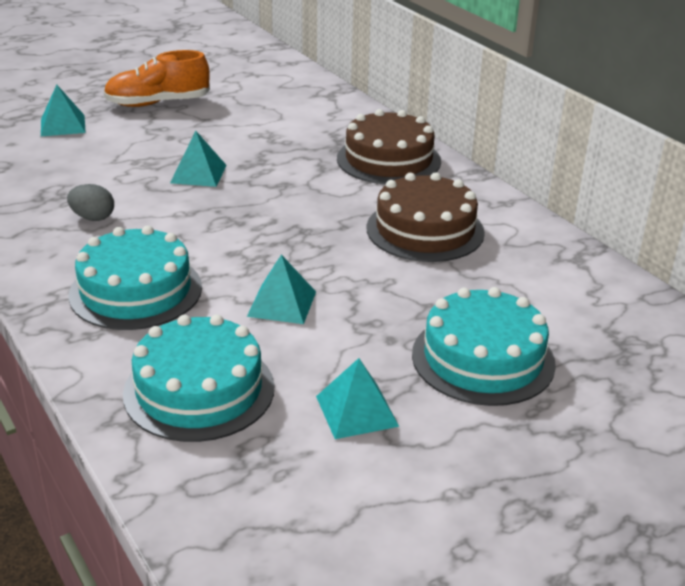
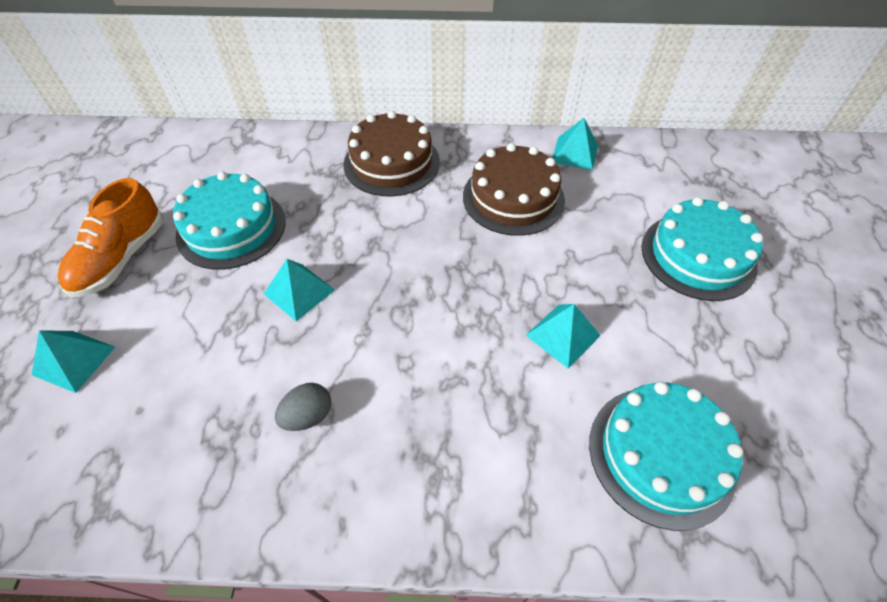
camera: 55 degrees left, 20 degrees up
(136, 291) = (474, 436): turquoise cake -> turquoise cake (231, 228)
(356, 411) = (732, 359): turquoise pyramid -> turquoise pyramid (574, 153)

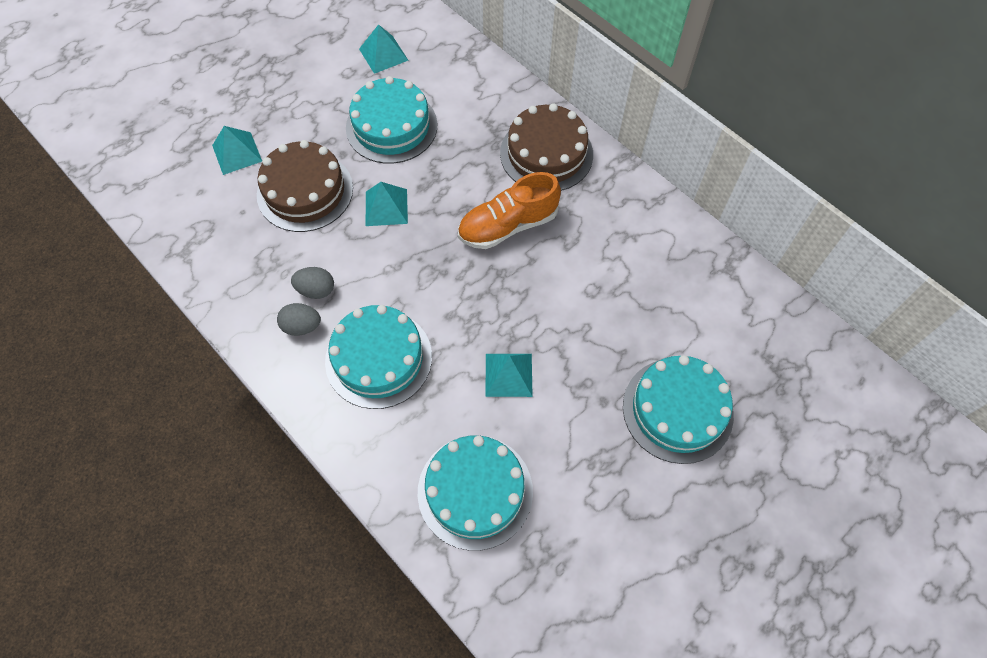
camera: 45 degrees right, 10 degrees up
(121, 258) = (313, 100): orange shoe -> orange shoe (508, 225)
(331, 463) = (302, 326): none -> grey egg
(442, 422) = (378, 358): none -> turquoise cake
(513, 198) = (599, 252): brown cake -> brown cake (305, 191)
(574, 153) = (697, 254): turquoise pyramid -> turquoise pyramid (383, 54)

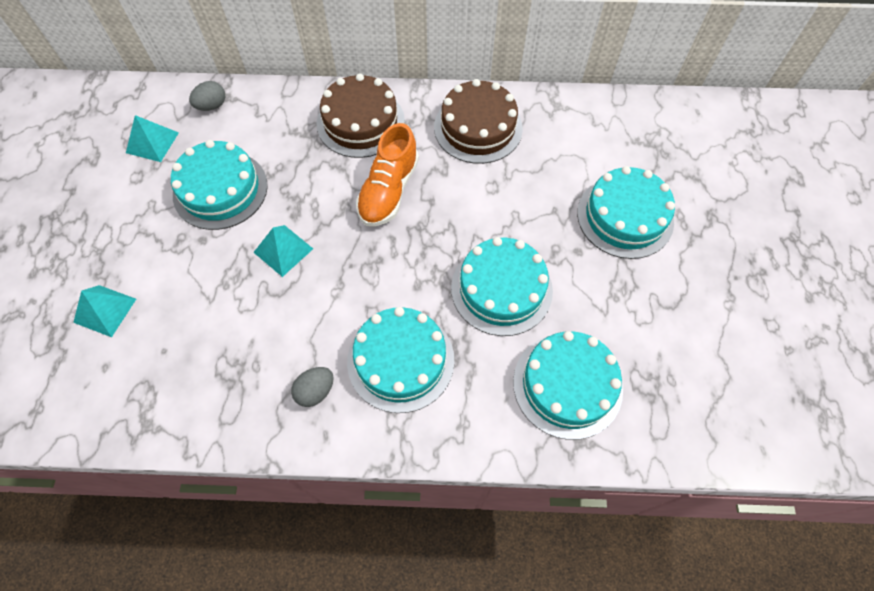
camera: 45 degrees left, 0 degrees up
(305, 191) = (202, 291): brown cake -> brown cake (478, 128)
(316, 290) = (296, 355): grey egg -> grey egg (212, 106)
(508, 374) = (501, 289): turquoise pyramid -> turquoise cake

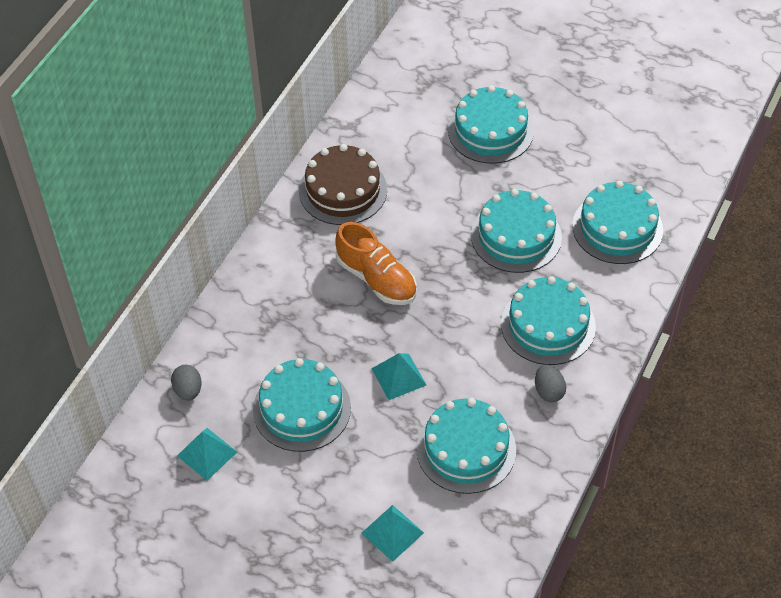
camera: 65 degrees left, 10 degrees down
(218, 339) = (466, 449): none -> turquoise cake
(360, 122) = (284, 274): brown cake -> none

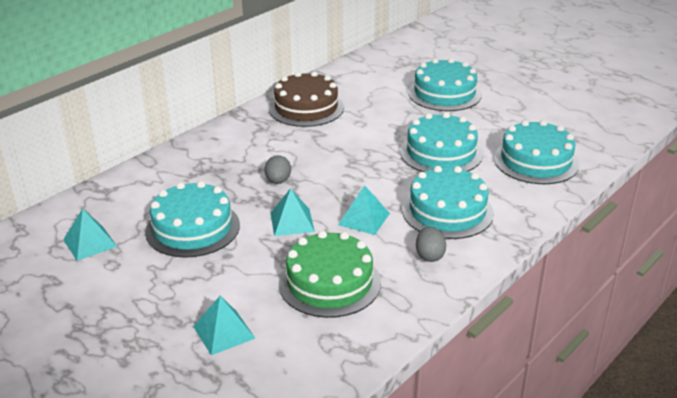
camera: 15 degrees right, 20 degrees down
(188, 390) = (103, 200): grey egg -> grey egg (278, 181)
(376, 279) = (306, 160): orange shoe -> none
(466, 449) = (329, 282): turquoise cake -> green cake
(469, 355) = (364, 219): none -> turquoise pyramid

